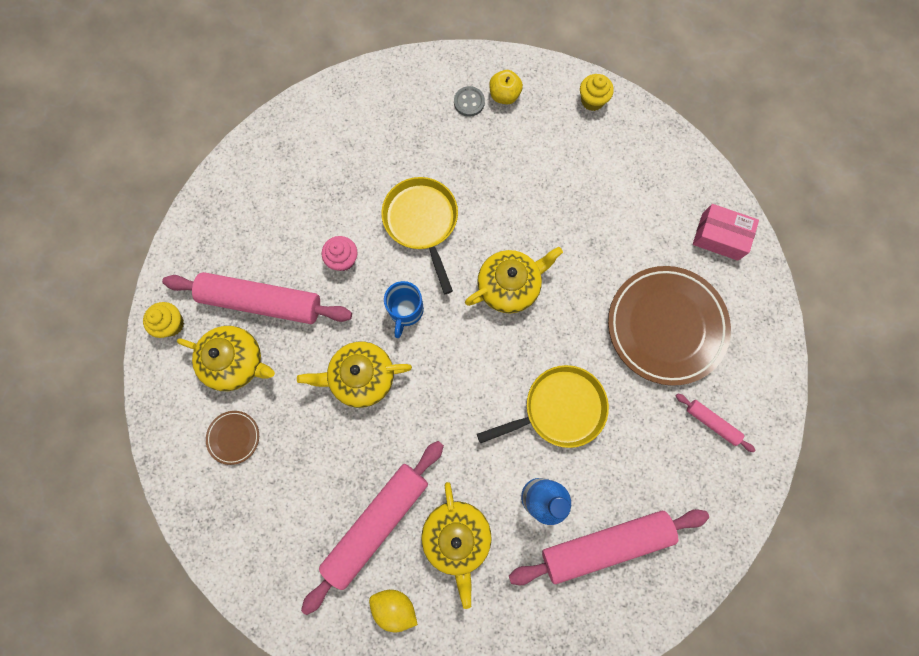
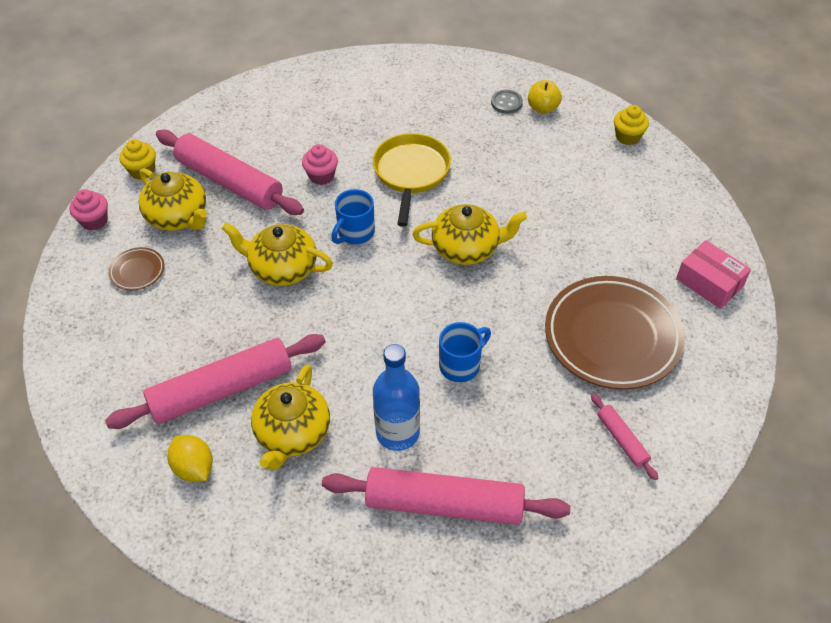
camera: 25 degrees right, 25 degrees down
(161, 400) = (94, 221): none -> pink cupcake
(559, 409) = (461, 365): yellow pan -> blue mug

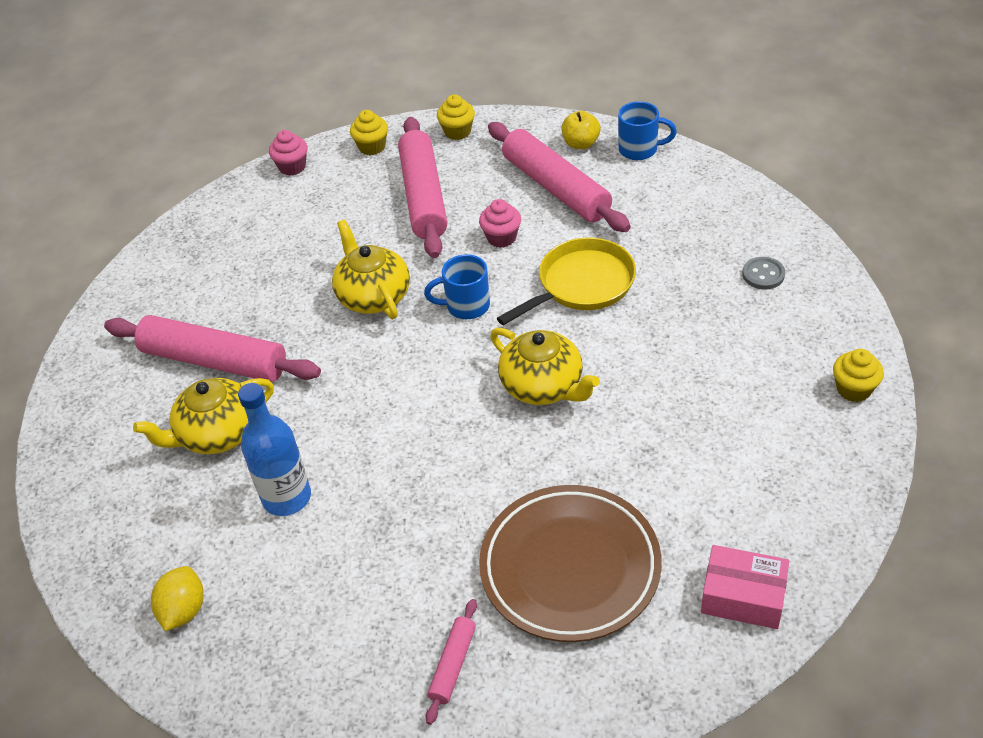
camera: 50 degrees right, 5 degrees down
(137, 271) = (272, 226): brown plate -> none
(178, 217) = (351, 201): yellow teapot -> none
(194, 468) = (127, 405): yellow lemon -> yellow lemon (184, 610)
(196, 125) = (457, 132): none -> yellow cupcake
(444, 504) = (246, 584): pink rolling pin -> pink rolling pin (556, 187)
(461, 365) = (405, 483): blue mug -> blue mug (640, 149)
(543, 108) = (796, 302): yellow apple -> yellow apple (580, 144)
(709, 282) = (743, 596): pink box -> pink box turned 75 degrees counterclockwise

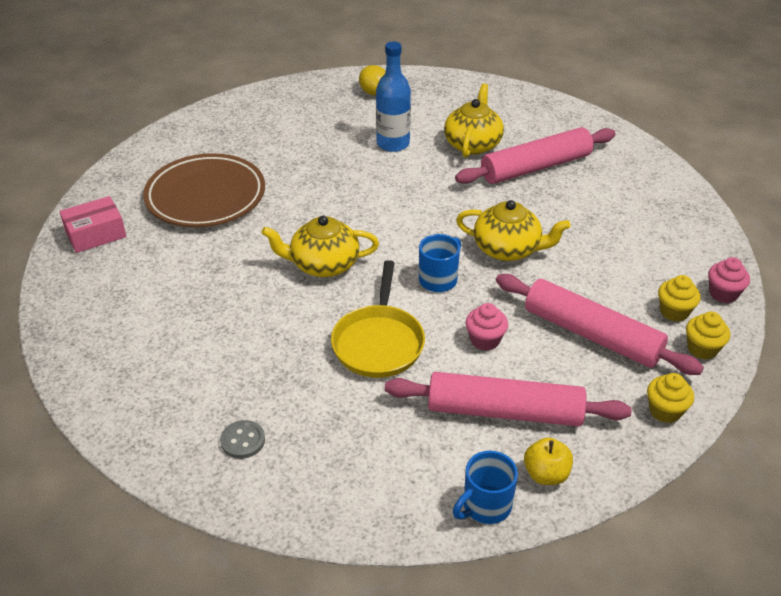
camera: 130 degrees right, 5 degrees down
(453, 665) = (224, 139): pink rolling pin -> none
(853, 389) = (99, 387): yellow cupcake -> yellow cupcake (674, 312)

